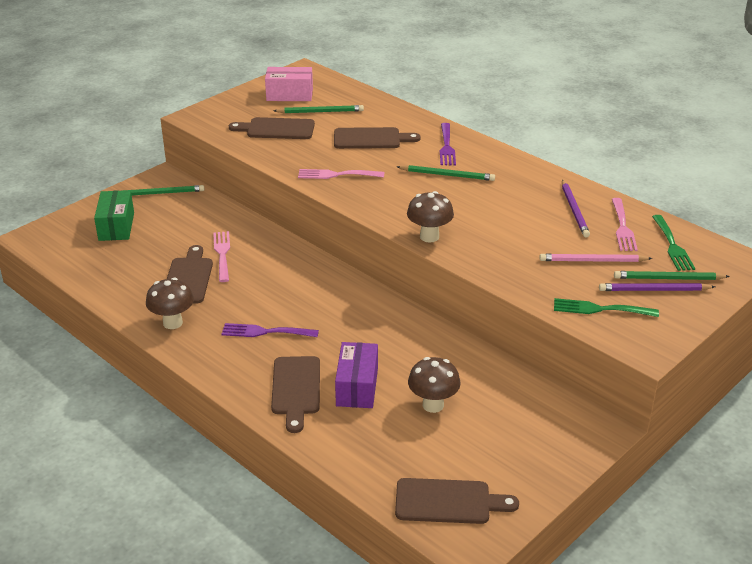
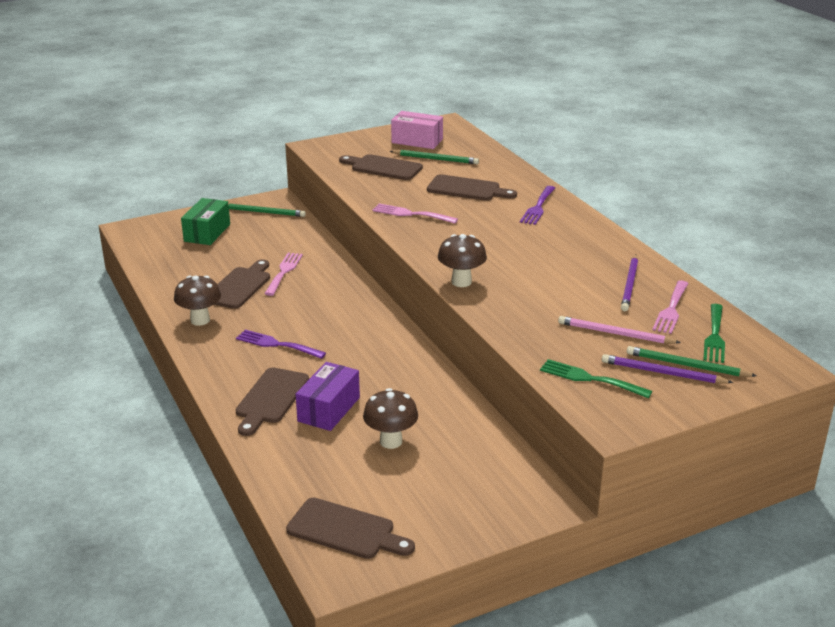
camera: 20 degrees right, 5 degrees down
(447, 175) = (520, 232): green pencil -> none

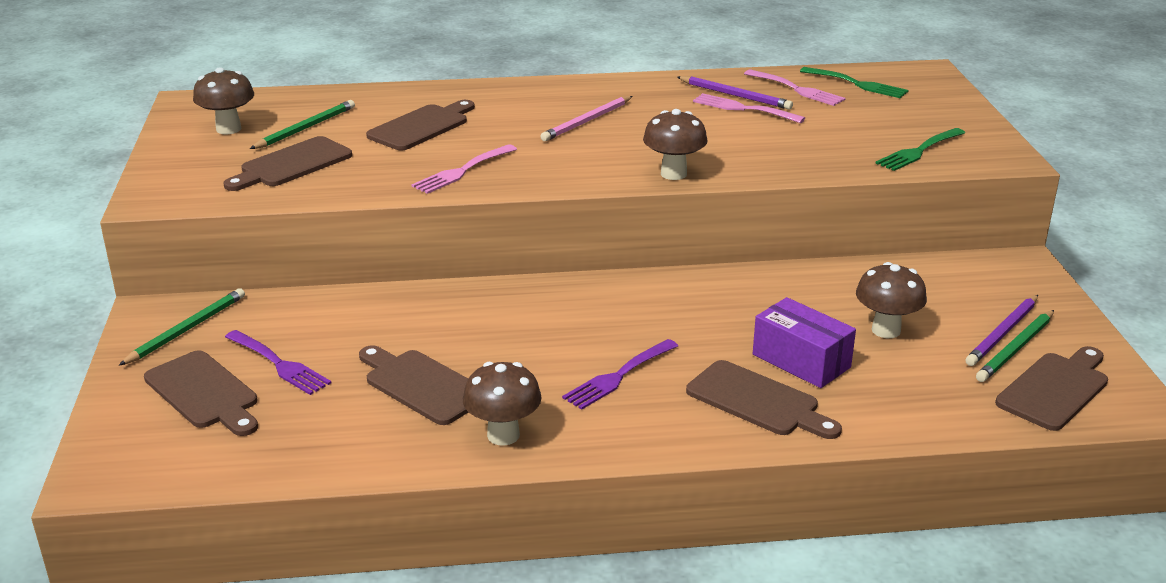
camera: 70 degrees left, 0 degrees up
(207, 233) = (204, 393): green box -> brown cutting board
(284, 272) = (409, 340): pink fork -> pink fork (744, 109)
(417, 141) = (228, 129): pink box -> brown mushroom
(538, 207) = (512, 99): purple fork -> purple fork (279, 364)
(615, 334) = (834, 122): pink pencil -> pink pencil (587, 121)
(662, 373) = (918, 119): purple pencil -> purple pencil (1002, 333)
(687, 365) = (907, 106): green pencil -> green pencil (1016, 349)

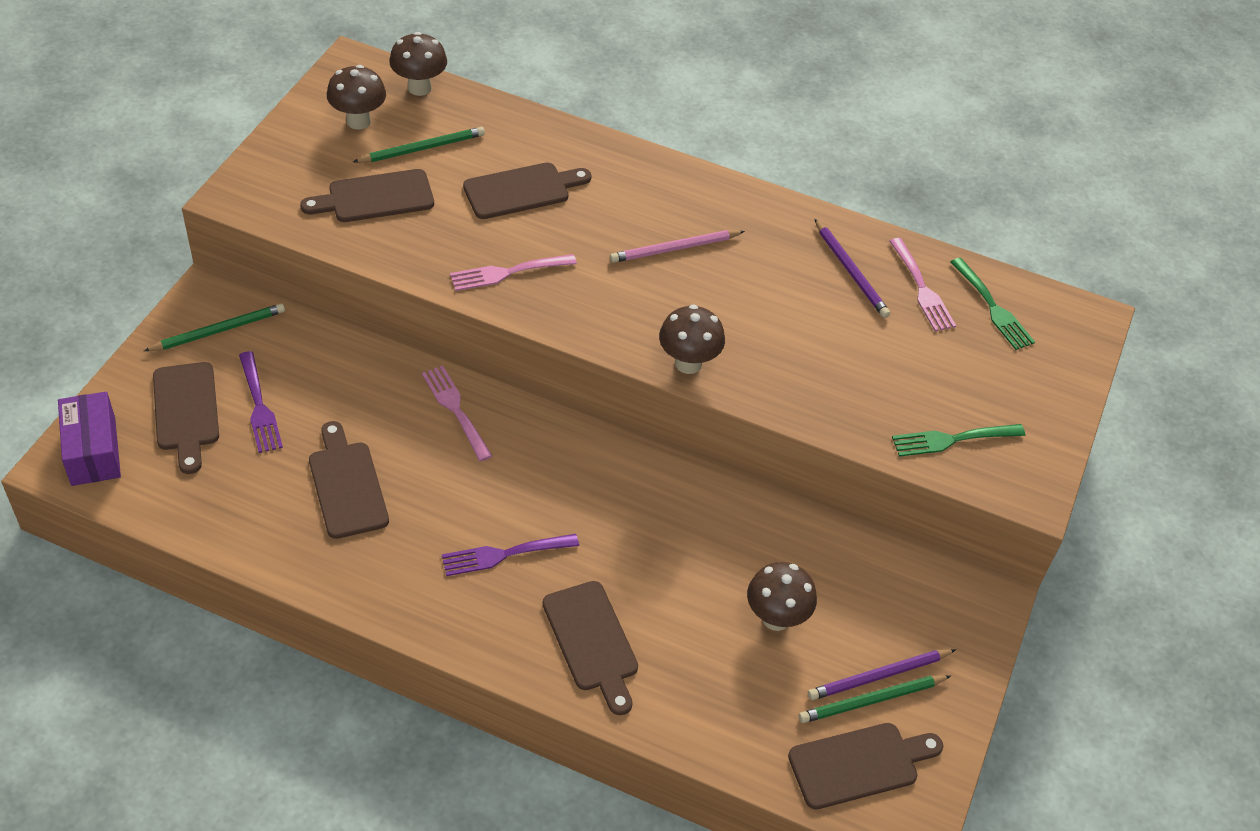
camera: 25 degrees right, 20 degrees up
(503, 435) = (366, 572): brown mushroom -> brown mushroom (419, 88)
(744, 109) = (840, 296): pink fork -> pink fork (456, 410)
(801, 361) = (669, 615): purple box -> purple box (93, 451)

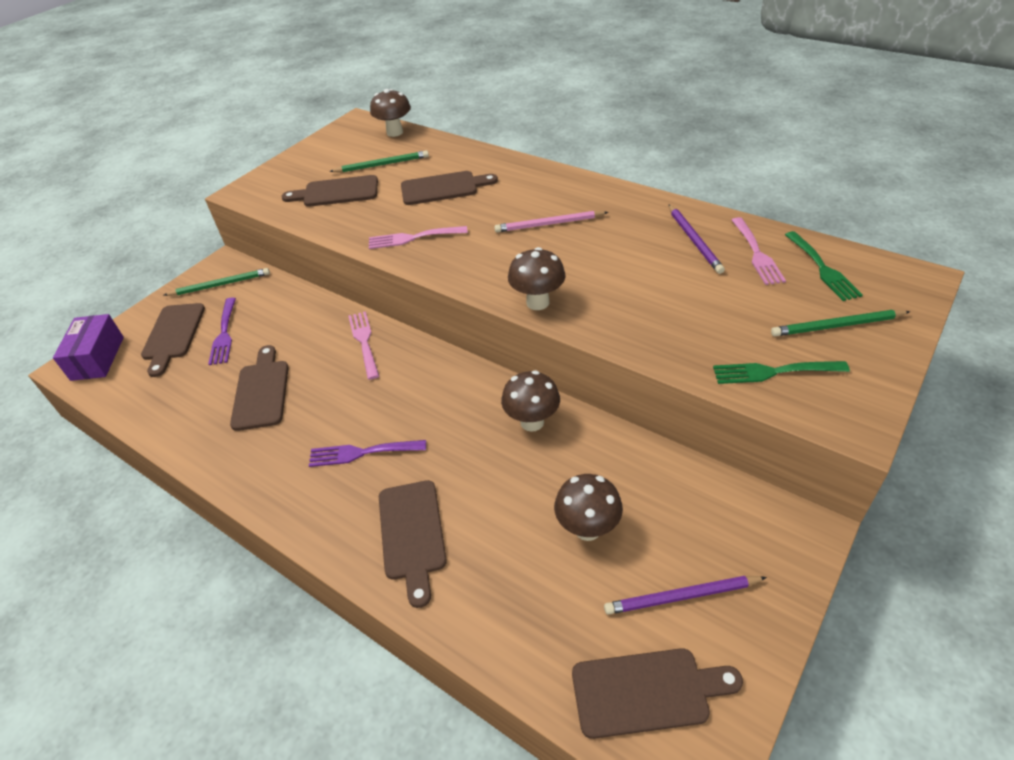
camera: 20 degrees right, 5 degrees down
(358, 121) = (345, 150): brown mushroom -> brown mushroom (532, 422)
(871, 701) = (670, 622): green pencil -> green pencil (837, 326)

